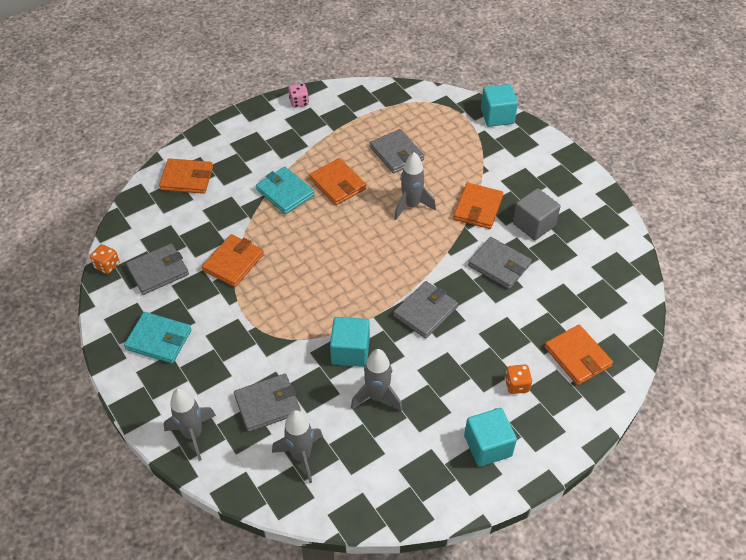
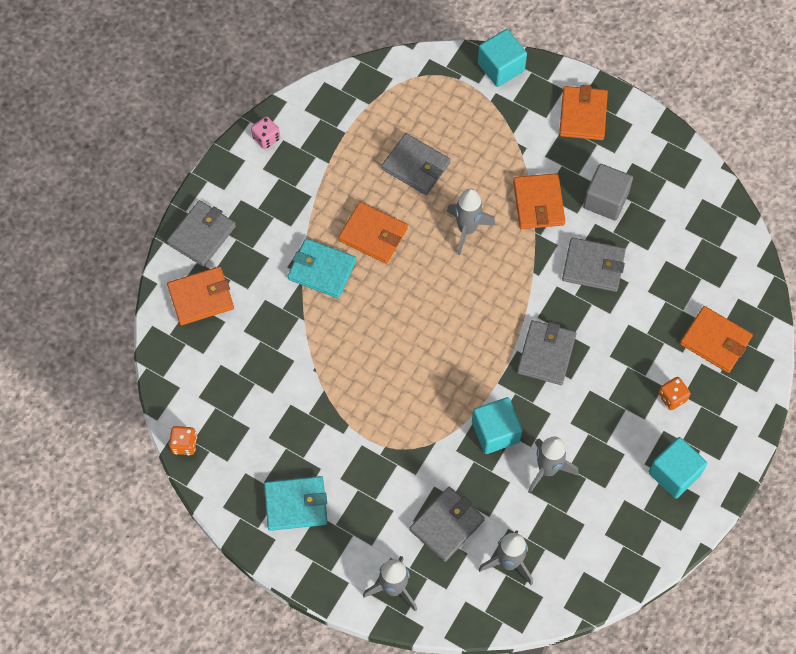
camera: 25 degrees left, 15 degrees up
(158, 271) = (244, 427): grey wallet -> grey wallet (202, 235)
(233, 262) = (318, 382): orange wallet -> orange wallet (583, 115)

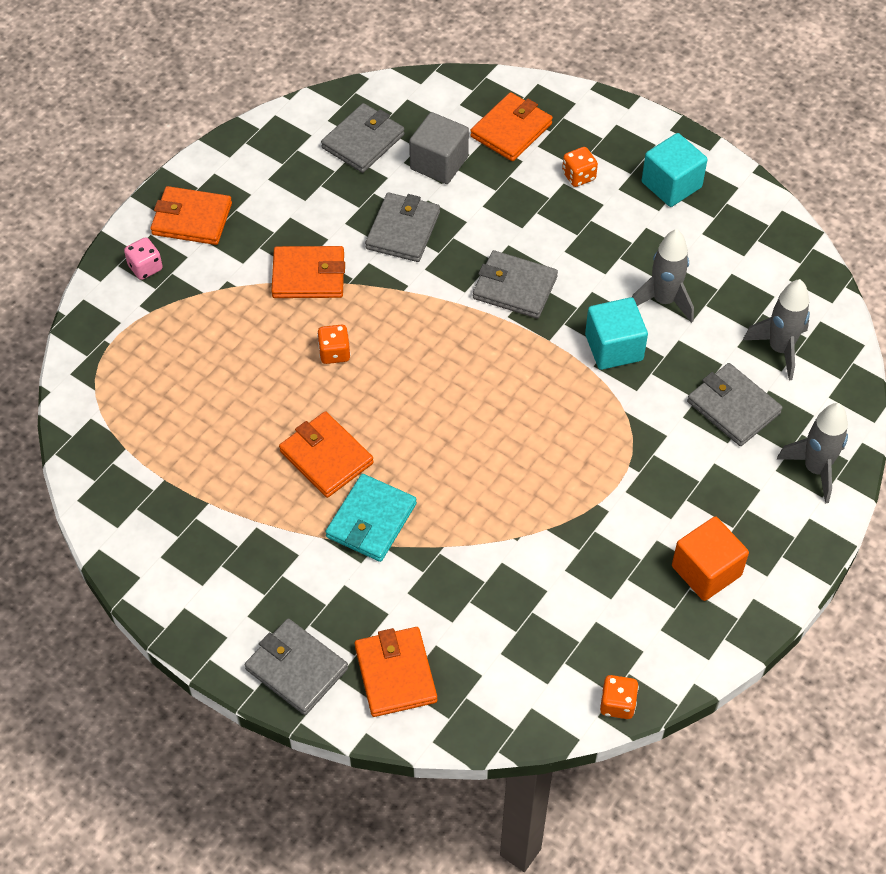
camera: 85 degrees left, 10 degrees down
(266, 138) = (154, 577): pink dice -> pink dice (145, 267)
(296, 504) = (706, 571): turquoise wallet -> orange cube
(373, 234) = (326, 457): orange wallet -> orange wallet turned 75 degrees counterclockwise
(416, 166) = (232, 401): grey wallet -> grey wallet (363, 141)
(467, 229) = (334, 353): grey rocket -> orange dice
(501, 67) = (102, 296): turquoise cube -> none
(605, 200) = (315, 209): grey cube -> grey cube (439, 163)

